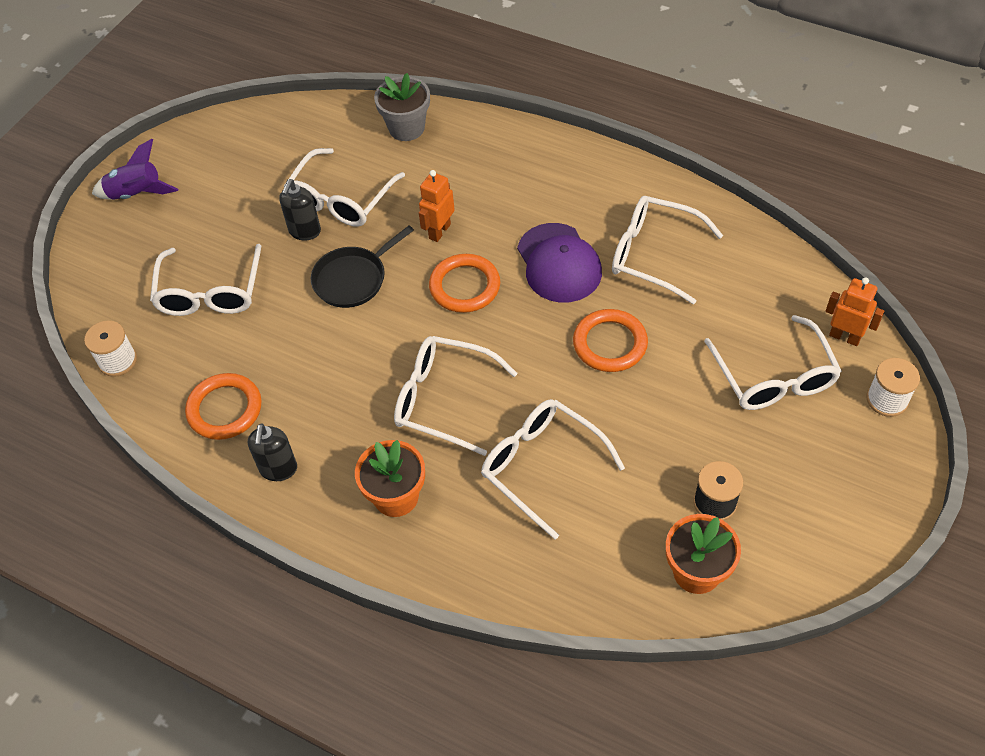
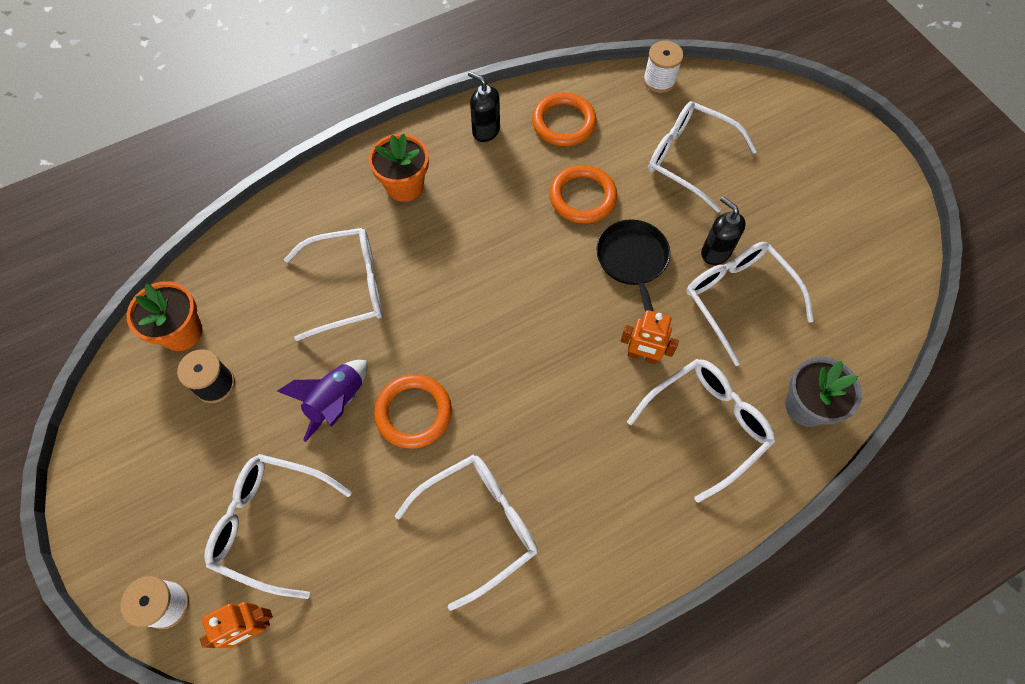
camera: 120 degrees right, 10 degrees up
(137, 194) = (844, 155): purple rocket -> purple rocket (336, 402)
(439, 231) = (642, 356): orange robot -> orange robot turned 135 degrees clockwise
(443, 399) = (460, 258): white glasses -> white glasses (706, 424)
(465, 286) = (562, 338): orange ring -> orange ring (582, 197)
(559, 263) = (532, 431): purple cap -> none

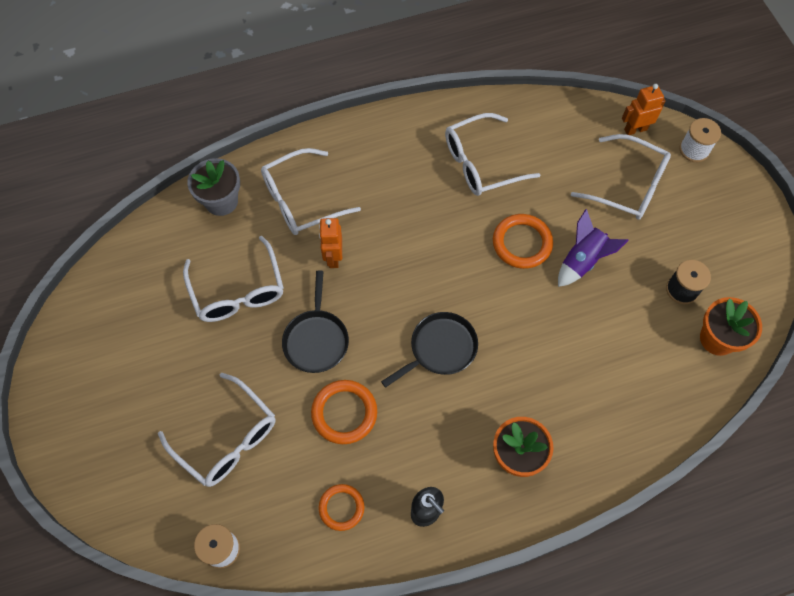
camera: 170 degrees left, 0 degrees up
(348, 288) = (573, 355): white glasses -> none
(496, 273) = (440, 348): none -> black pan
(563, 123) = (341, 507): orange ring -> orange ring, size x0.66
(642, 356) = (333, 257): orange robot -> orange robot turned 120 degrees counterclockwise
(715, 252) = (240, 335): black soap dispenser -> none

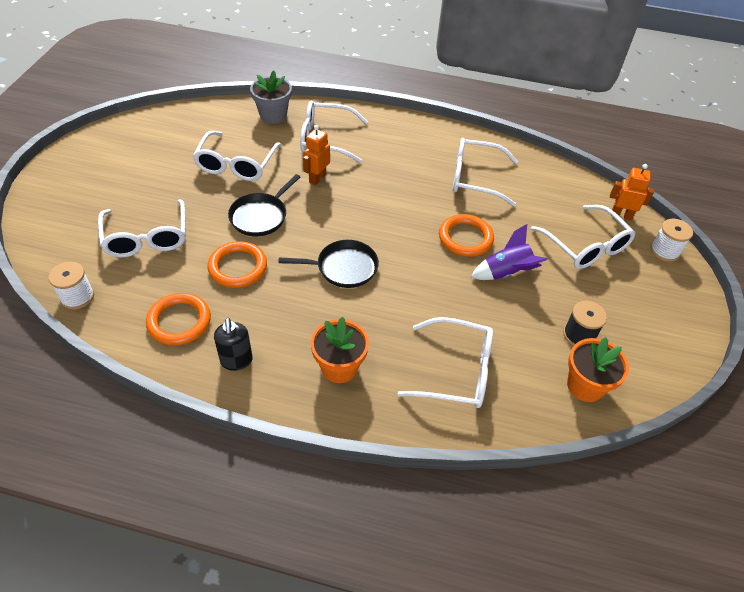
camera: 30 degrees right, 15 degrees down
(341, 507) = (179, 321): orange ring -> orange ring, size x1.51
(612, 393) = (457, 371): none -> white glasses

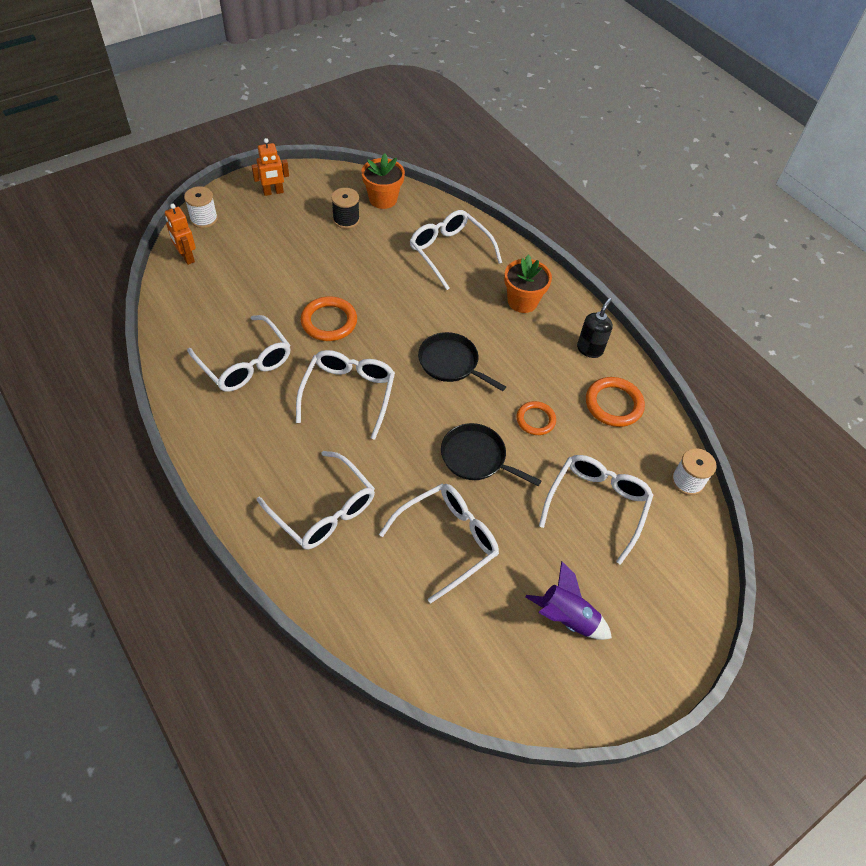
camera: 140 degrees left, 5 degrees up
(238, 267) = (535, 420): orange ring -> orange ring, size x0.66
(260, 216) = (476, 457): black pan -> black pan turned 135 degrees counterclockwise
(273, 115) = (343, 592): grey flower pot -> none
(317, 178) = (384, 464): orange robot -> orange robot (273, 192)
(506, 273) = (336, 280): purple rocket -> purple rocket (566, 617)
(586, 246) = (251, 257): white glasses -> white glasses (348, 394)

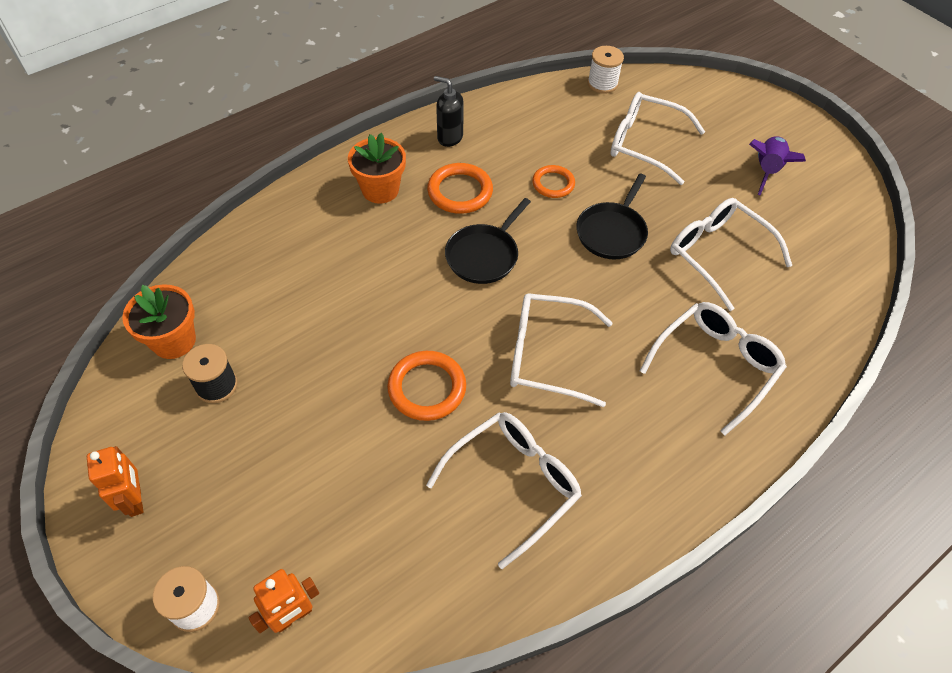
camera: 90 degrees left, 0 degrees up
(449, 252) = (293, 260): white glasses -> none
(613, 404) = (522, 124): orange ring -> orange ring (460, 192)

